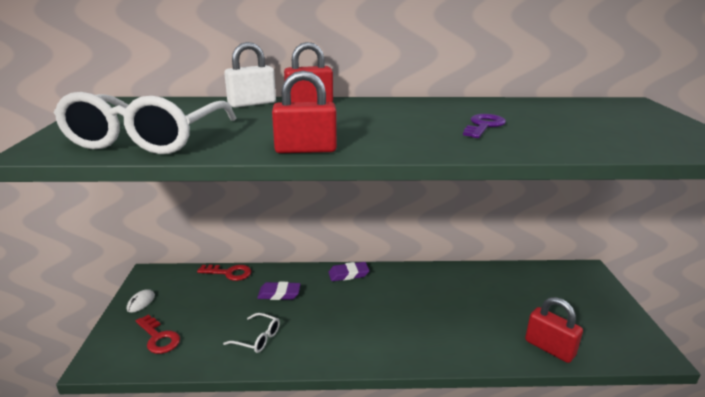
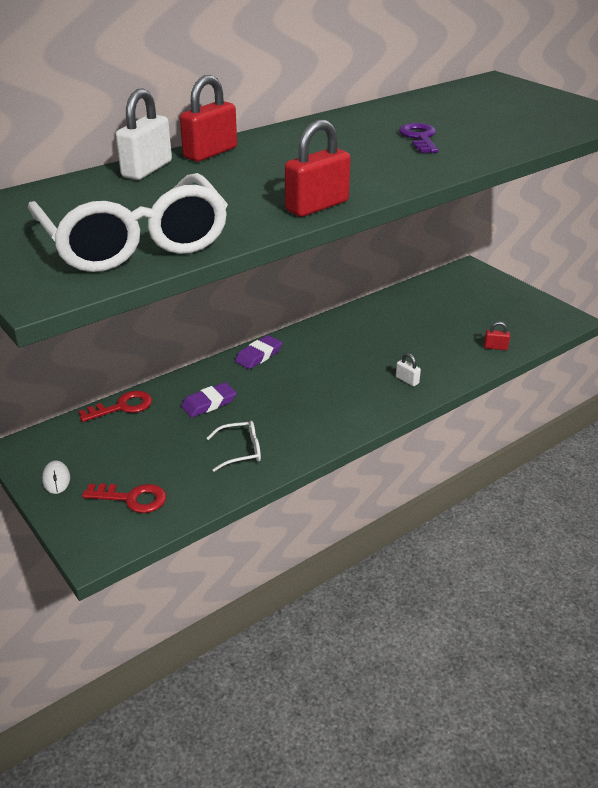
camera: 35 degrees left, 10 degrees up
(438, 342) = (407, 380): none -> white padlock
(549, 348) = (495, 347): red padlock -> red padlock, size x0.50

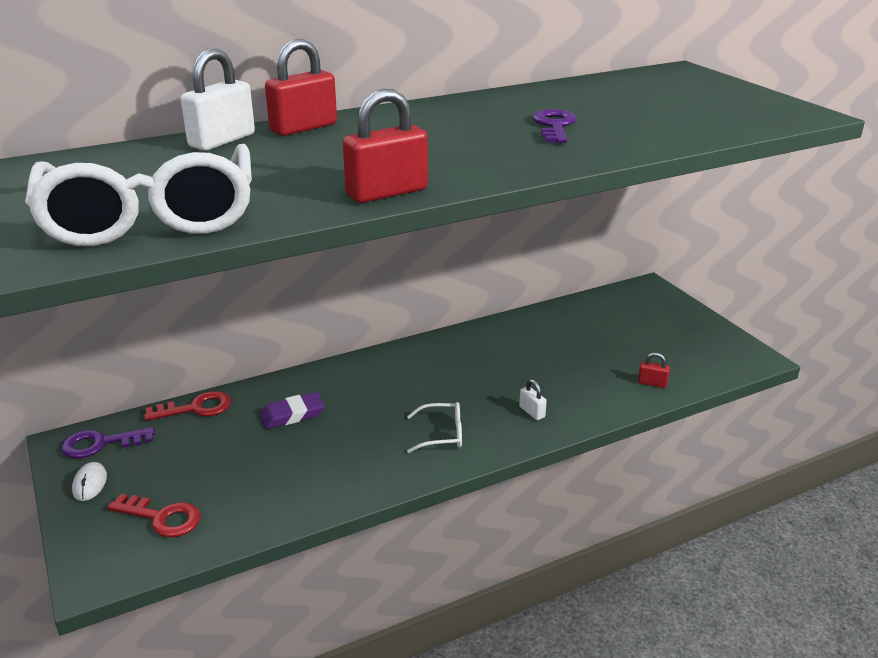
camera: 10 degrees right, 5 degrees down
(50, 445) = (100, 444): none -> purple key
(240, 451) = (306, 475): white glasses -> white glasses (441, 434)
(258, 355) = (369, 365): purple eraser -> none

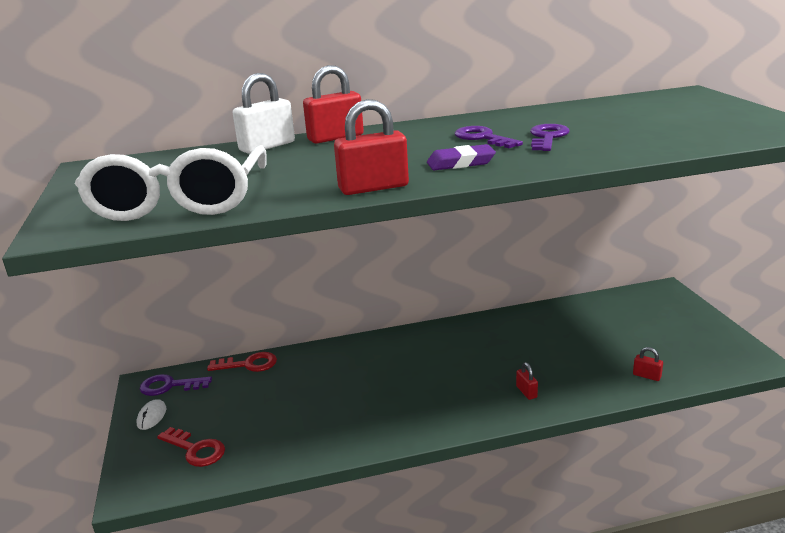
camera: 15 degrees right, 5 degrees down
(292, 414) = (322, 376): purple eraser -> purple eraser (460, 163)
(441, 434) = (440, 404): white glasses -> none
(481, 127) = (482, 138): none -> purple key
(532, 412) = (526, 392): white padlock -> red padlock

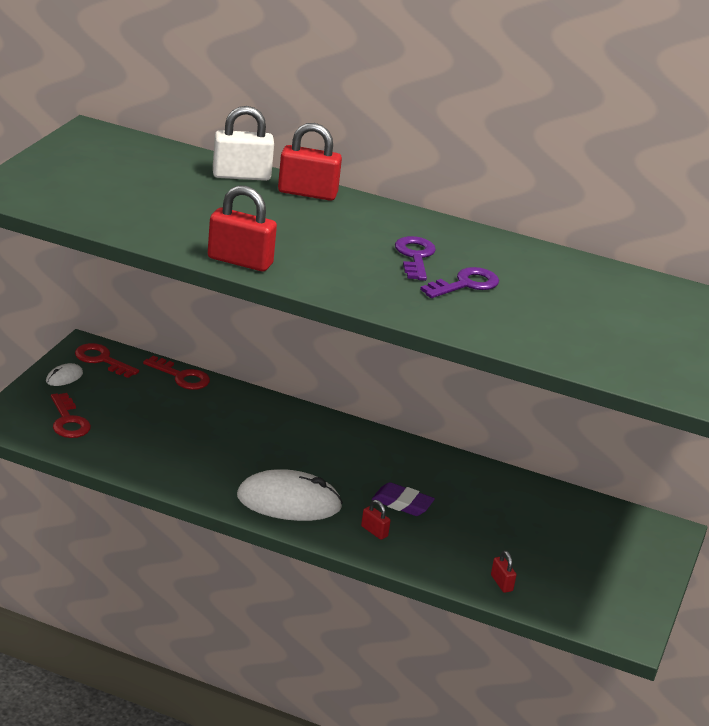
camera: 30 degrees right, 5 degrees up
(169, 386) = (101, 360): purple key -> red key
(180, 201) = (102, 203): white glasses -> none
(444, 407) = (289, 502): none -> white mouse
(460, 163) = (343, 272): purple eraser -> purple eraser (402, 503)
(526, 392) = (374, 531): red padlock -> red padlock turned 60 degrees counterclockwise

